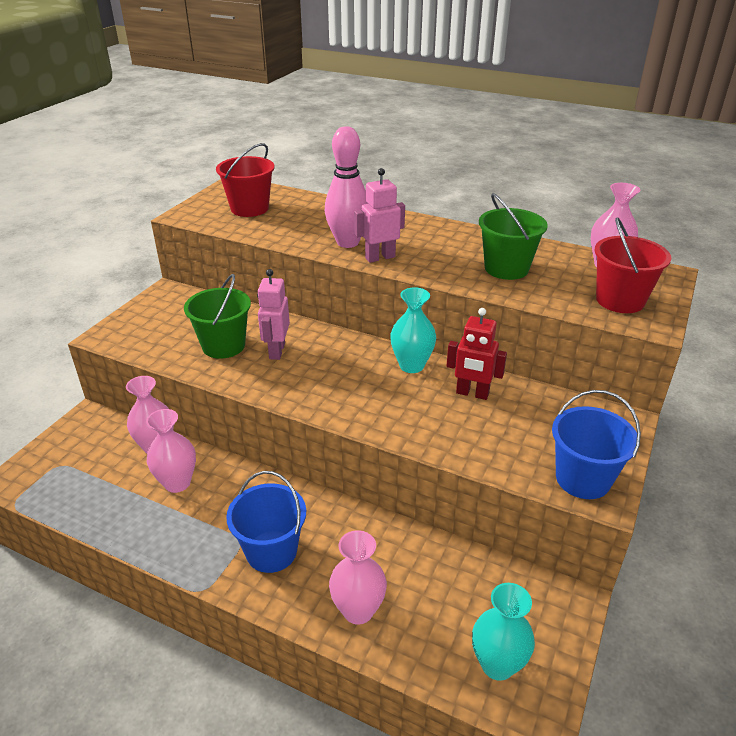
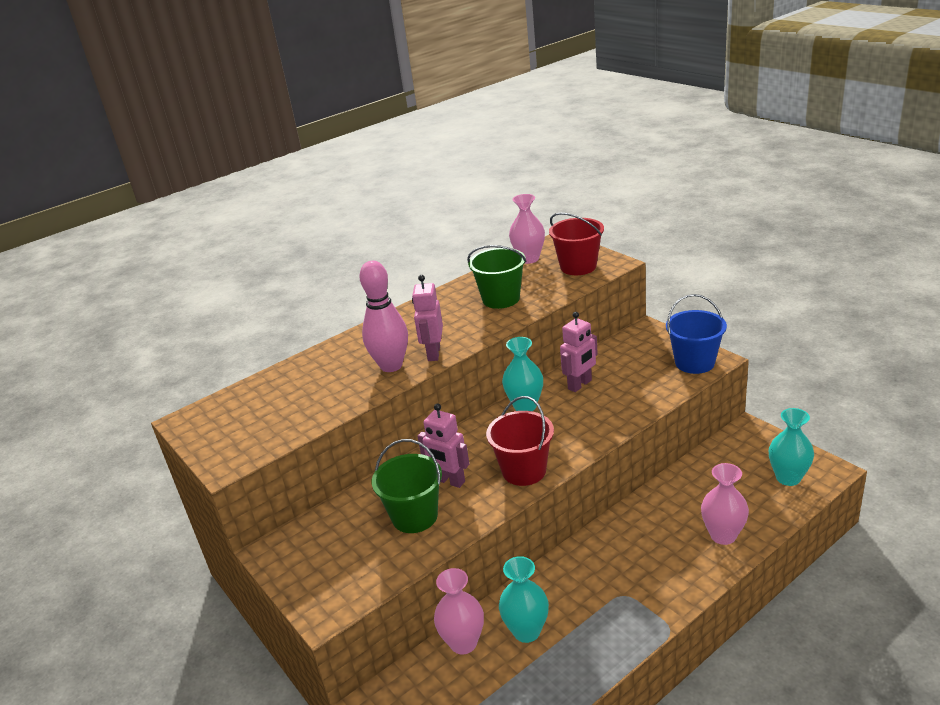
camera: 60 degrees left, 5 degrees down
(177, 483) = (526, 631): pink vase -> turquoise vase
(249, 208) = (259, 416): red bucket -> red bucket (524, 471)
(271, 551) = (644, 575): blue bucket -> none
(472, 393) = (580, 385): red robot -> pink robot

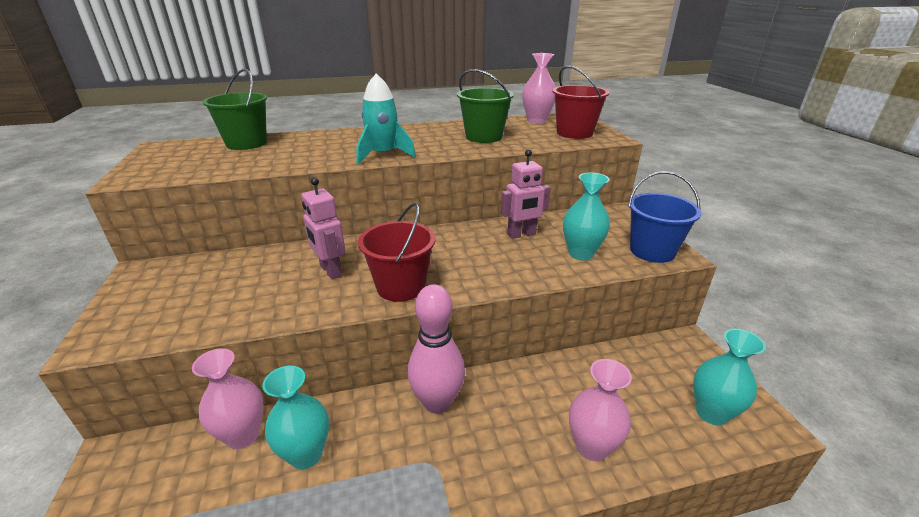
camera: 20 degrees right, 0 degrees up
(391, 366) = (341, 154): pink bowling pin -> pink bowling pin (437, 402)
(414, 516) = (269, 289): green bucket -> green bucket (246, 143)
(433, 353) = (383, 155): pink robot -> turquoise rocket
(525, 406) = (457, 235): turquoise vase -> turquoise vase (581, 253)

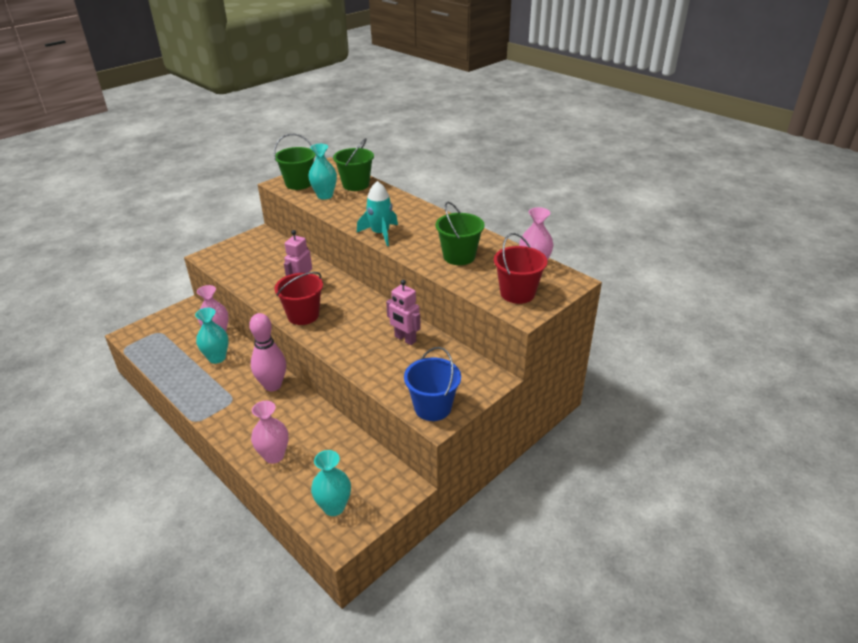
camera: 60 degrees right, 5 degrees up
(163, 168) = (299, 183): none -> green bucket
(581, 253) = (399, 373): turquoise vase -> turquoise vase (325, 196)

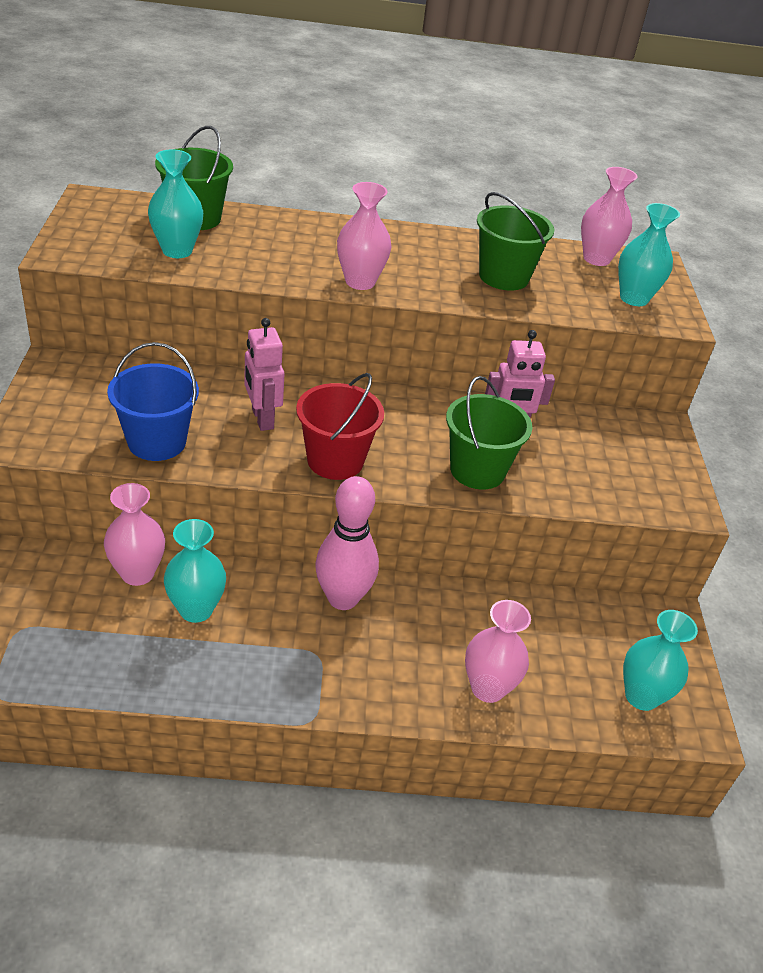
camera: 50 degrees left, 5 degrees up
(299, 183) = (97, 244): green bucket -> green bucket (477, 470)
(380, 234) = (360, 282): turquoise rocket -> pink vase
(432, 407) = (661, 493): blue bucket -> blue bucket (157, 442)
(517, 293) = (634, 298): red bucket -> turquoise vase

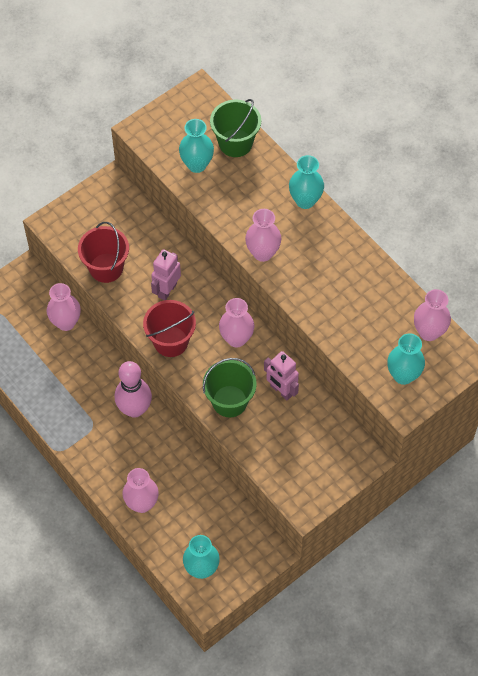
camera: 55 degrees right, 20 degrees up
(157, 442) = (106, 268): blue bucket -> red bucket
(196, 609) = (70, 361): turquoise vase -> turquoise vase (305, 200)
(399, 413) = (236, 338): none -> pink vase
(504, 277) = (349, 305): green bucket -> none

